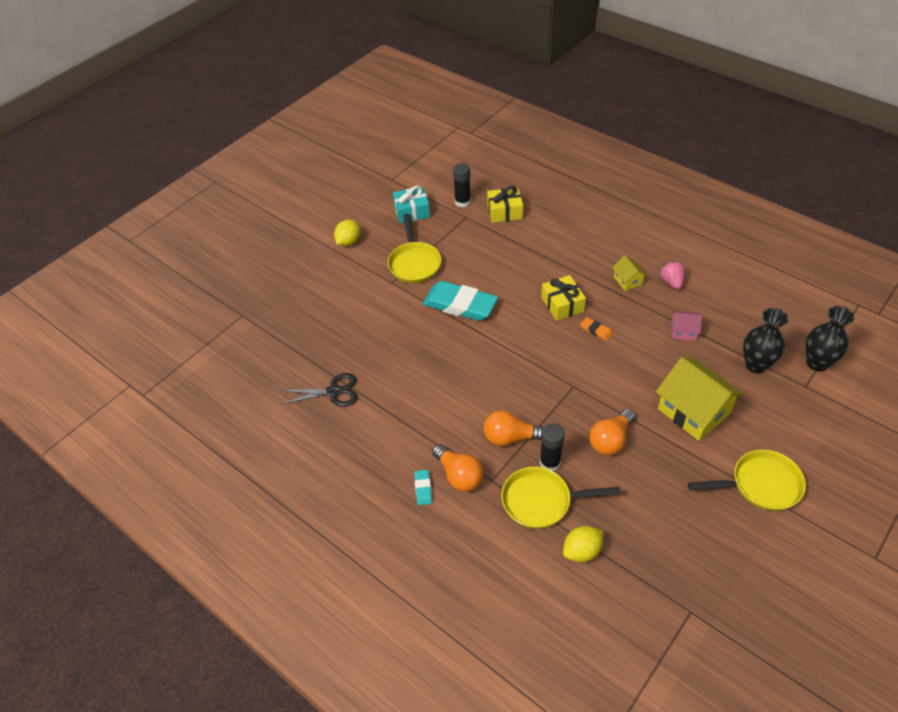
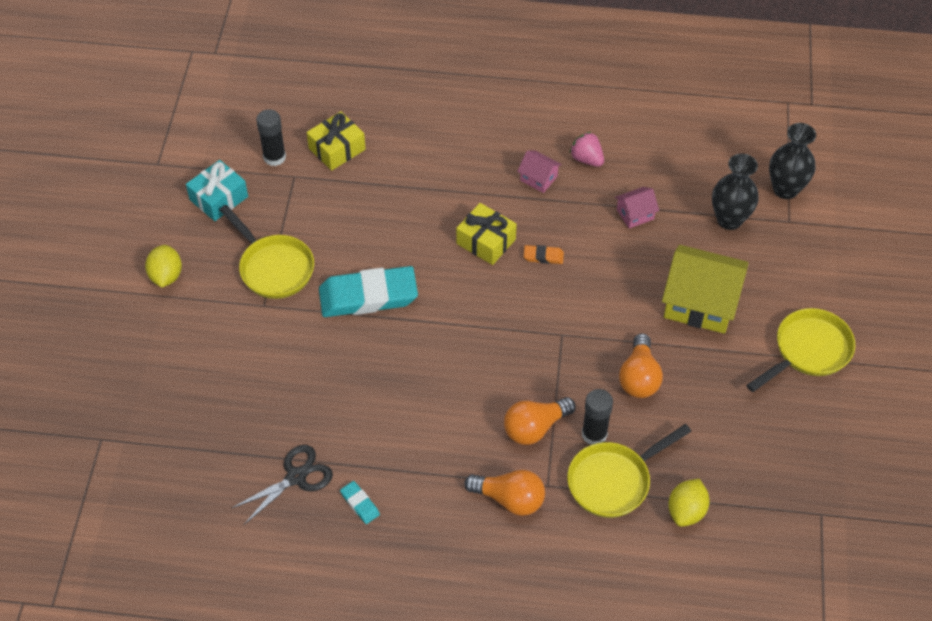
camera: 35 degrees left, 5 degrees up
(423, 488) = (481, 534): turquoise eraser -> turquoise eraser (360, 504)
(627, 280) = (538, 178): yellow house -> pink house

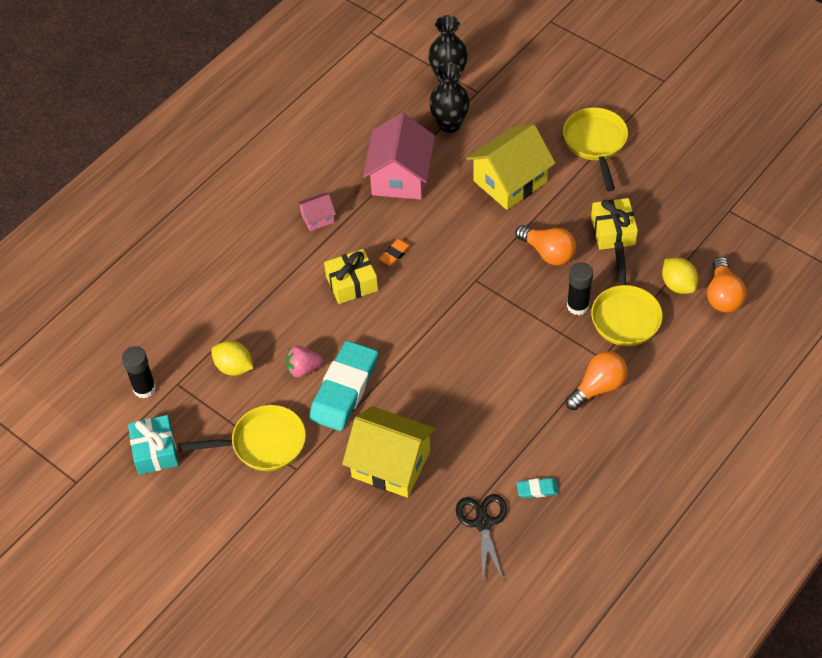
camera: 55 degrees left, 0 degrees up
(166, 276) = (209, 529): yellow lemon -> yellow lemon (234, 367)
(313, 372) = (390, 464): none -> yellow house
(337, 149) = (174, 339): yellow gift -> yellow gift (613, 231)
(535, 428) = (547, 340): orange light bulb -> orange light bulb (722, 295)
(586, 159) = (324, 178): pink strawberry -> pink strawberry (303, 369)
(635, 214) = (400, 176): pink house -> pink house, size x2.08

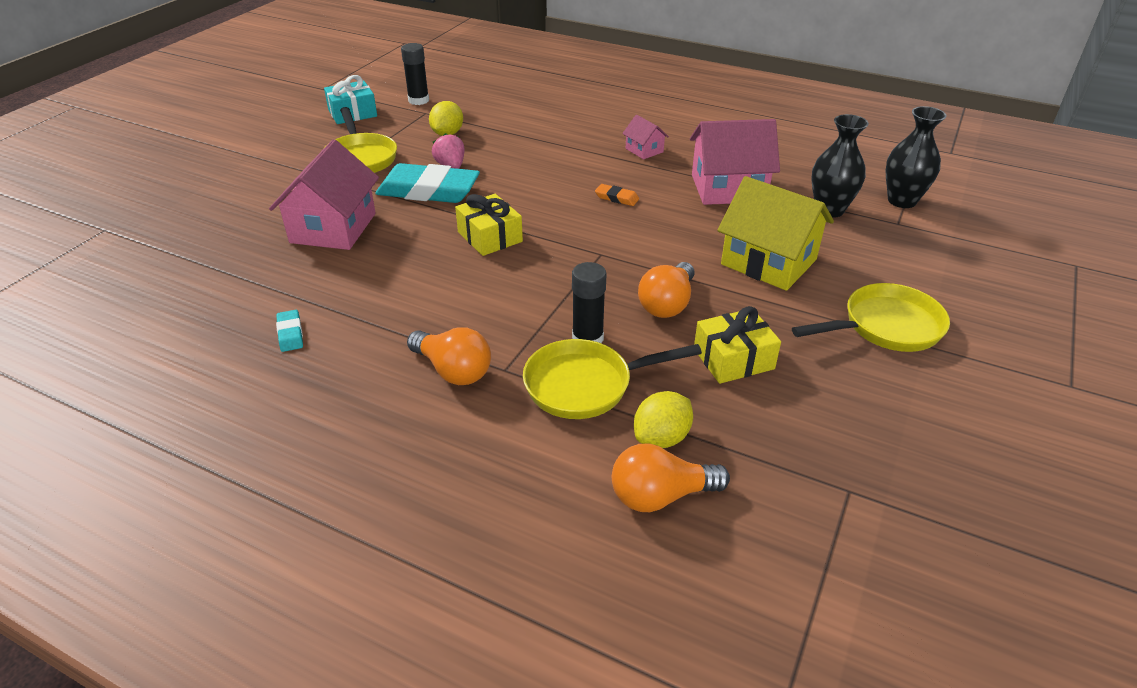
camera: 75 degrees right, 15 degrees down
(352, 283) = (566, 178): yellow gift -> yellow gift (490, 237)
(390, 464) = (333, 228): yellow house -> pink house
(483, 523) = (247, 297): black scissors -> none

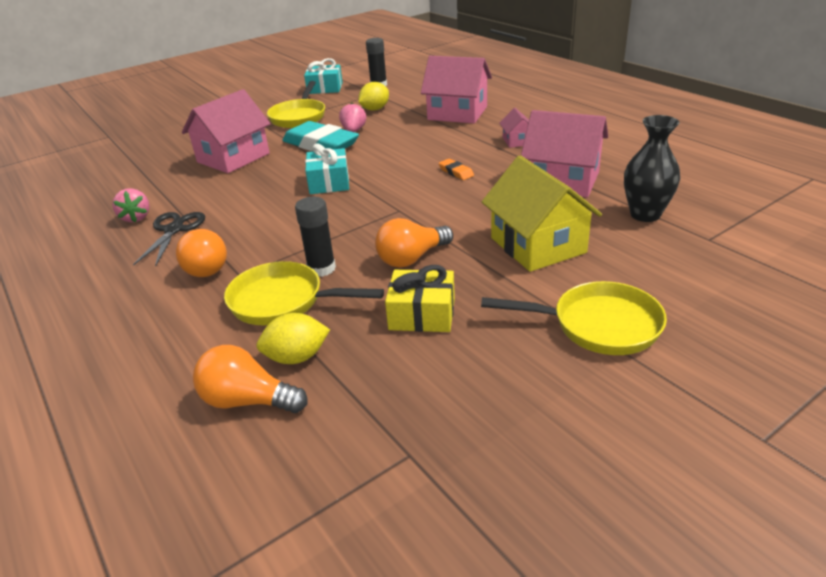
camera: 30 degrees right, 5 degrees down
(290, 333) = (136, 218): turquoise eraser -> pink strawberry
(361, 337) = (174, 230): none -> black scissors
(490, 237) = (329, 182): yellow gift -> turquoise gift
(549, 126) = (457, 113): none -> pink house
(902, 201) = (734, 220): black vase -> none

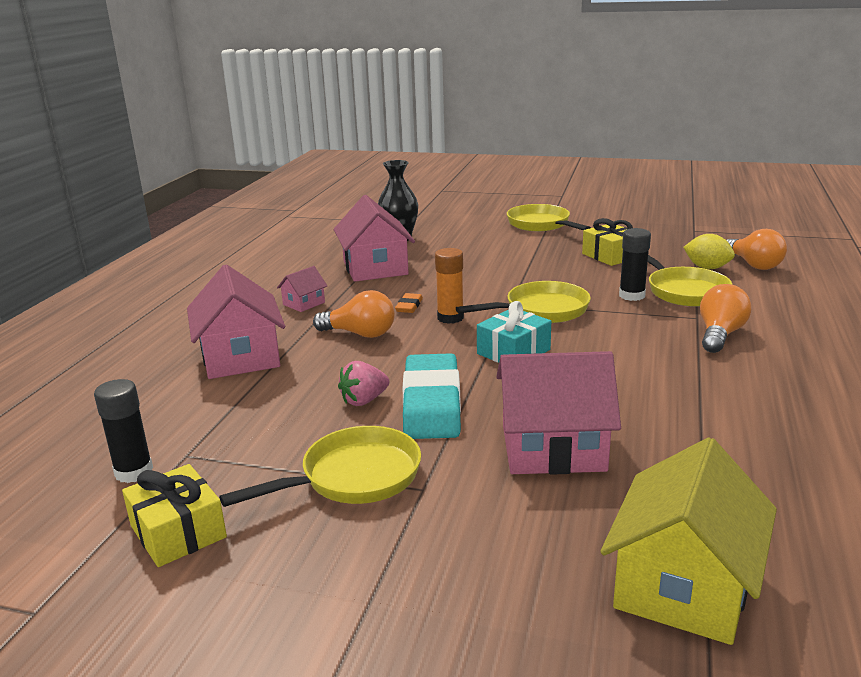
camera: 130 degrees left, 10 degrees down
(136, 218) = (758, 419): pink strawberry -> none
(174, 230) = (723, 381): black scissors -> none
(325, 88) = (178, 531): turquoise gift -> yellow gift
(366, 216) = (541, 310): none -> yellow pan
(375, 109) = (265, 421): yellow lemon -> none
(412, 179) = (450, 318): none -> orange glue stick
(412, 258) = (565, 276): orange light bulb -> orange light bulb (360, 334)
(537, 245) = (486, 252): yellow house -> yellow house (683, 586)

